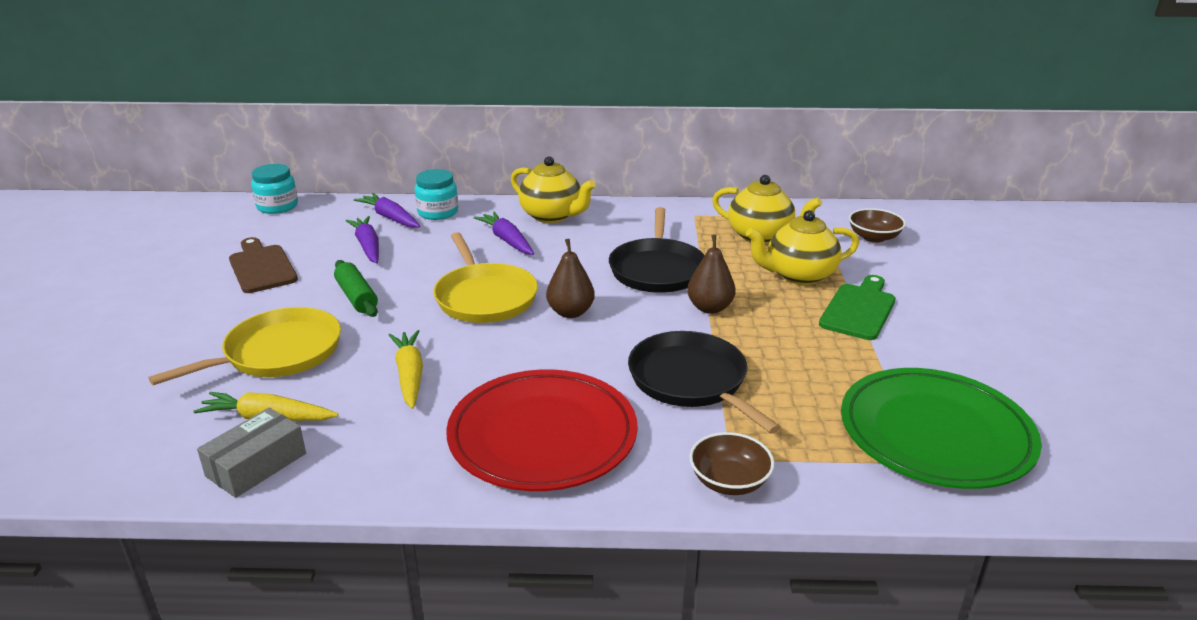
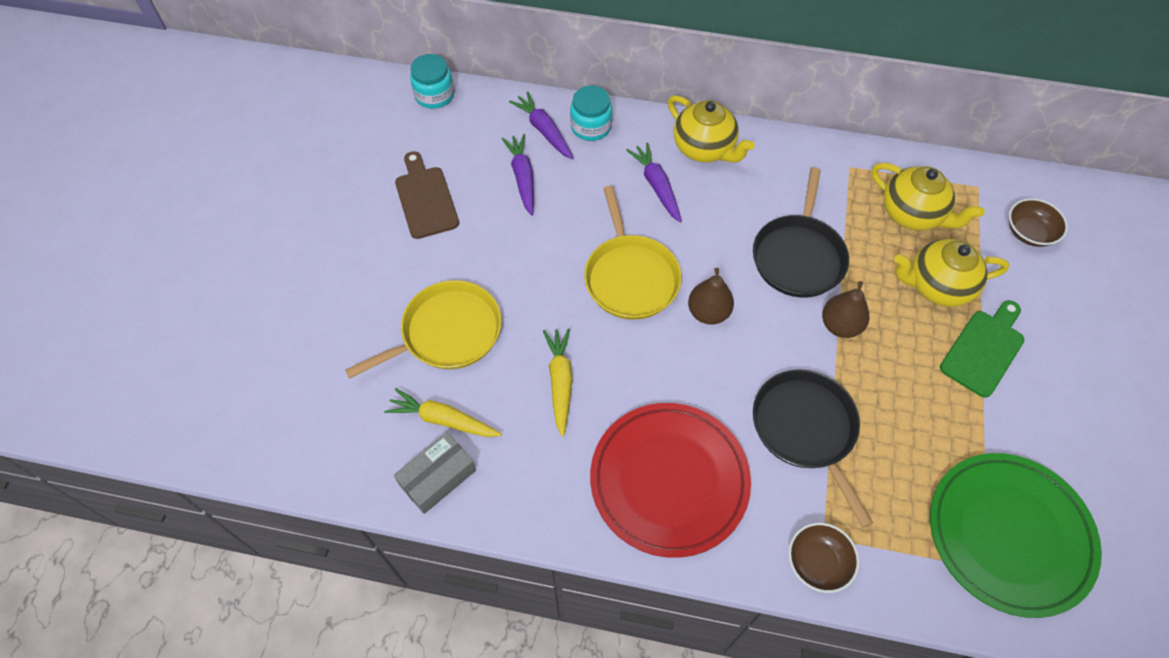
camera: 10 degrees right, 30 degrees up
(357, 297) = (513, 260): green rolling pin -> none

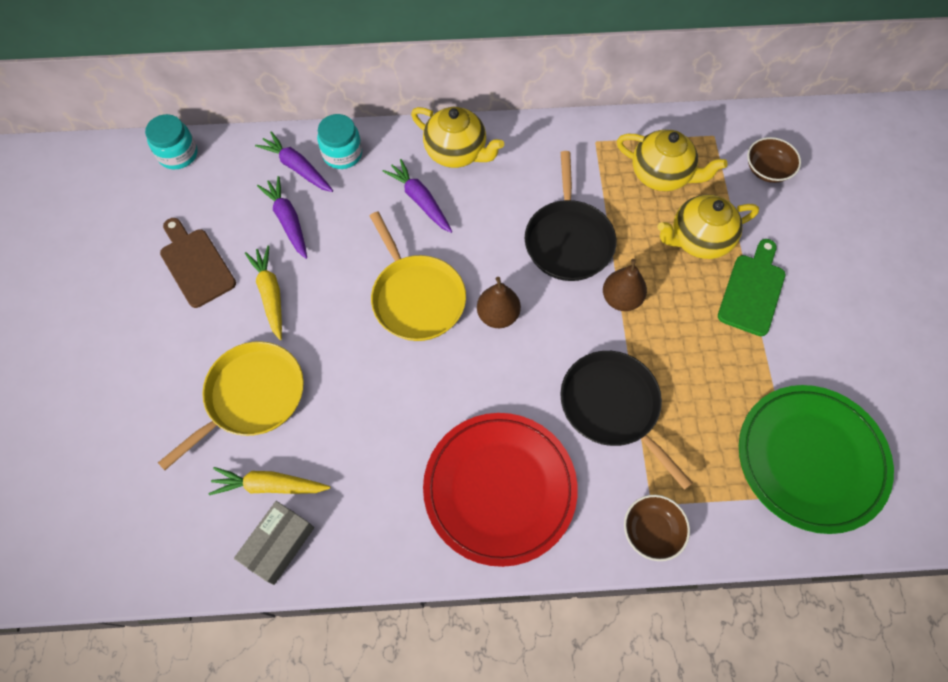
camera: 15 degrees left, 5 degrees up
(560, 382) = (374, 418): yellow carrot -> yellow carrot (270, 294)

